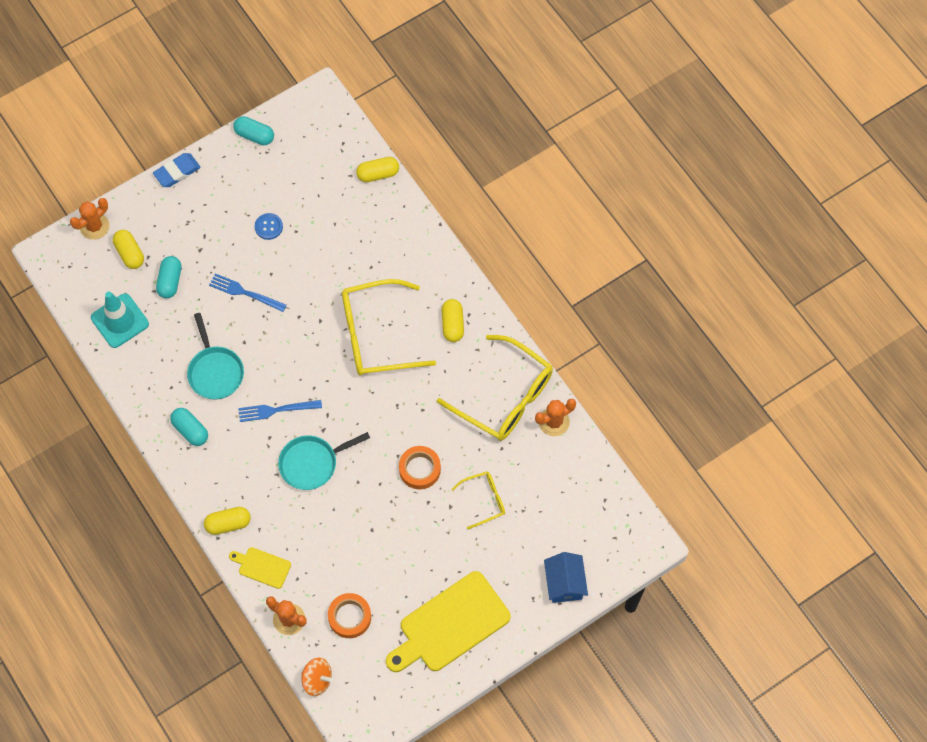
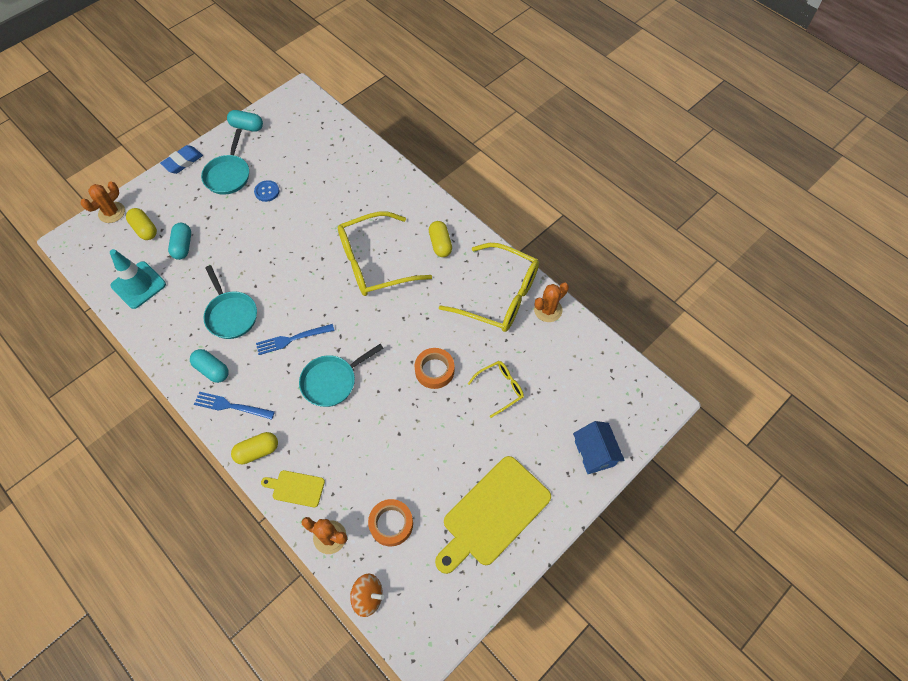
camera: 10 degrees left, 5 degrees down
(227, 198) = (228, 175): none -> turquoise pan
(244, 292) = (251, 245): blue fork -> blue fork (231, 406)
(378, 174) = (355, 140): yellow capsule -> none

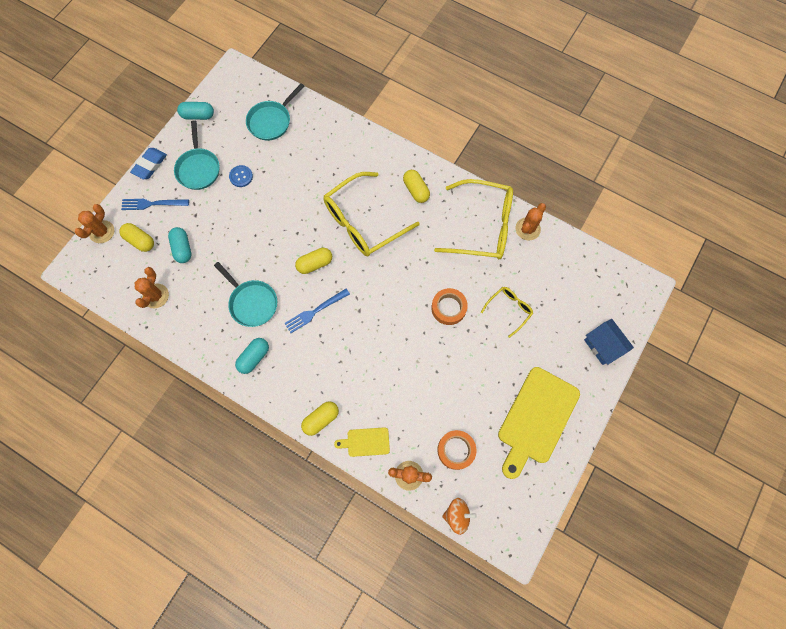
camera: 15 degrees left, 10 degrees up
(138, 285) = (156, 296): turquoise traffic cone -> orange cactus
(212, 370) = (254, 357): turquoise capsule -> turquoise capsule turned 75 degrees counterclockwise
(231, 406) = (283, 386): blue fork -> blue fork (152, 204)
(309, 292) = (315, 264): none -> yellow capsule
(332, 381) = (364, 340): turquoise pan -> turquoise pan (271, 121)

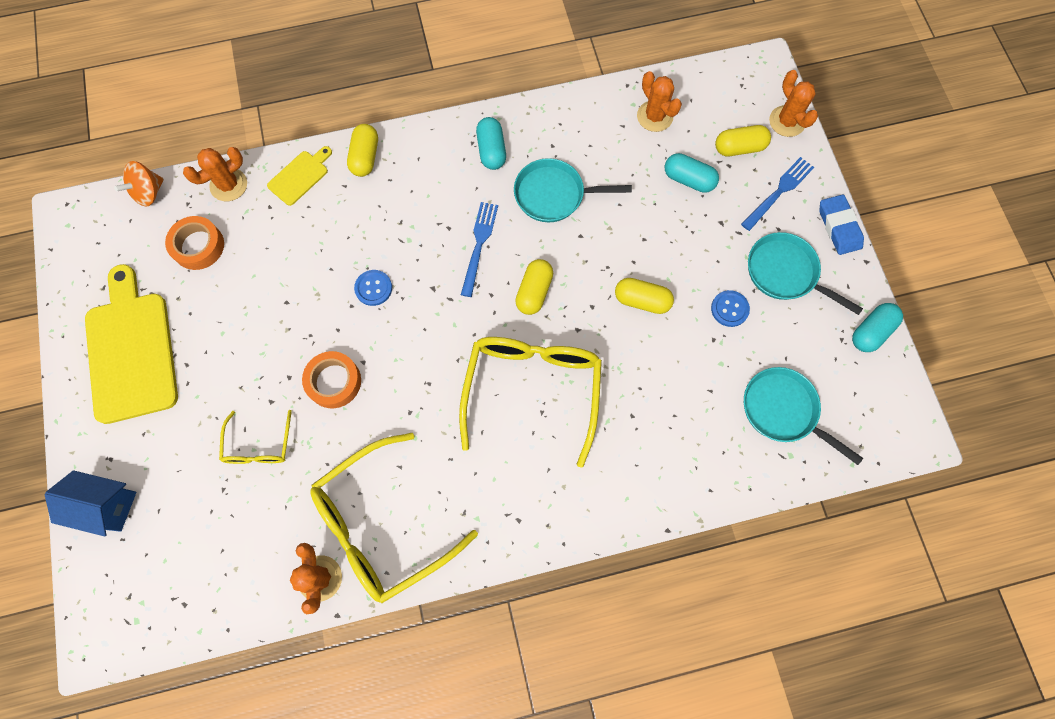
camera: 135 degrees right, 0 degrees up
(271, 121) = (783, 410): turquoise pan -> turquoise pan turned 45 degrees counterclockwise
(387, 338) = (373, 288): none -> blue button
(416, 190) = (511, 493): yellow capsule -> yellow capsule (642, 300)

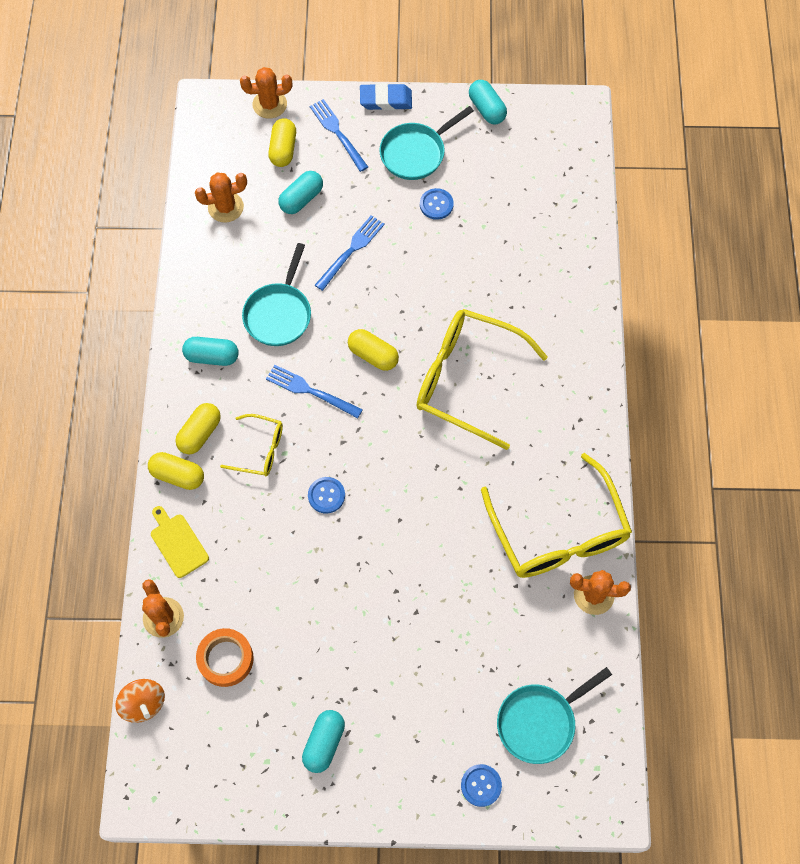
camera: 75 degrees left, 5 degrees down
(106, 506) = (481, 785): blue house -> blue button
(131, 351) = (324, 743): yellow cutting board -> turquoise capsule
(259, 445) = (456, 629): yellow glasses -> yellow glasses (259, 449)
(334, 382) = (412, 550): orange tape -> none
(642, 300) = (408, 270): yellow capsule -> yellow capsule (200, 433)
(646, 241) = (351, 250): none -> blue fork
(783, 410) = (536, 193): turquoise pan -> turquoise pan (540, 721)

